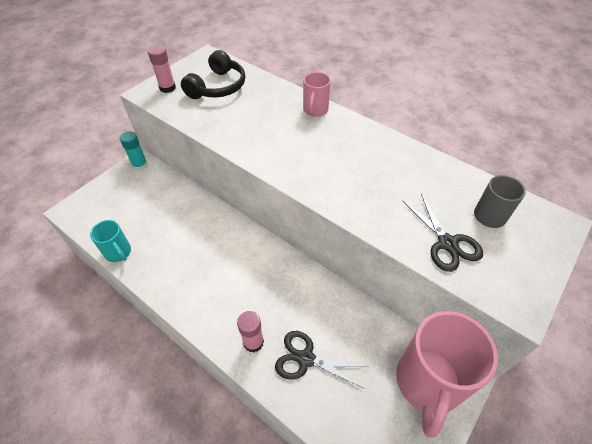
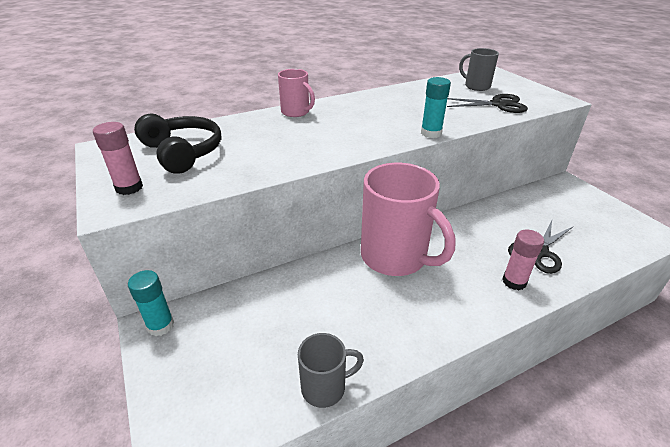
camera: 65 degrees left, 15 degrees down
(118, 252) = (325, 387): turquoise mug -> grey mug
(331, 202) = (431, 133): none -> turquoise glue stick
(428, 383) = (568, 197): pink mug -> pink mug (396, 257)

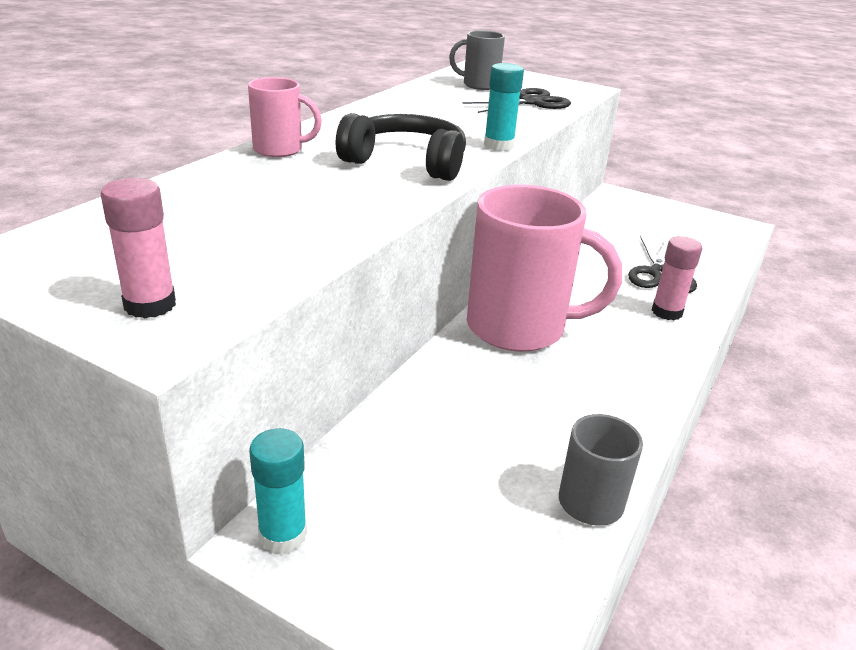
camera: 35 degrees left, 5 degrees down
(183, 152) = (170, 236): black headphones -> black headphones (407, 162)

